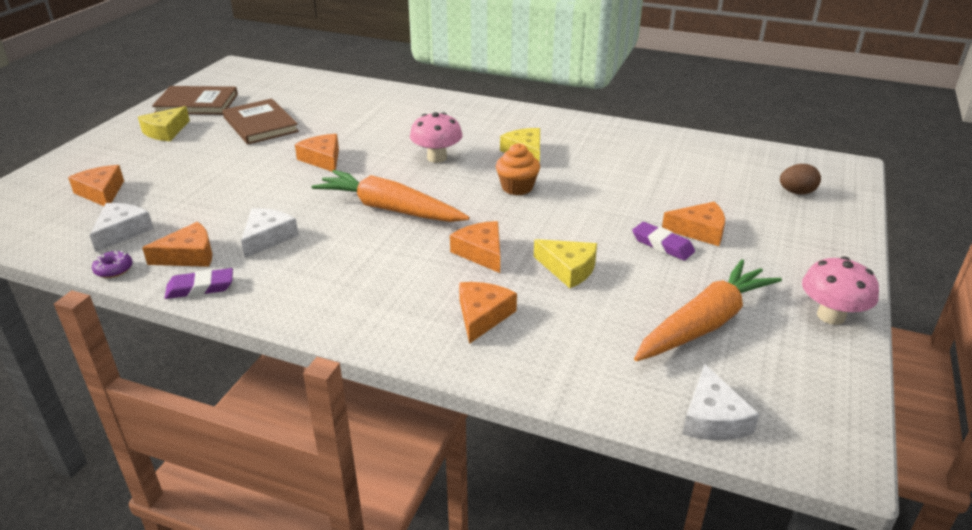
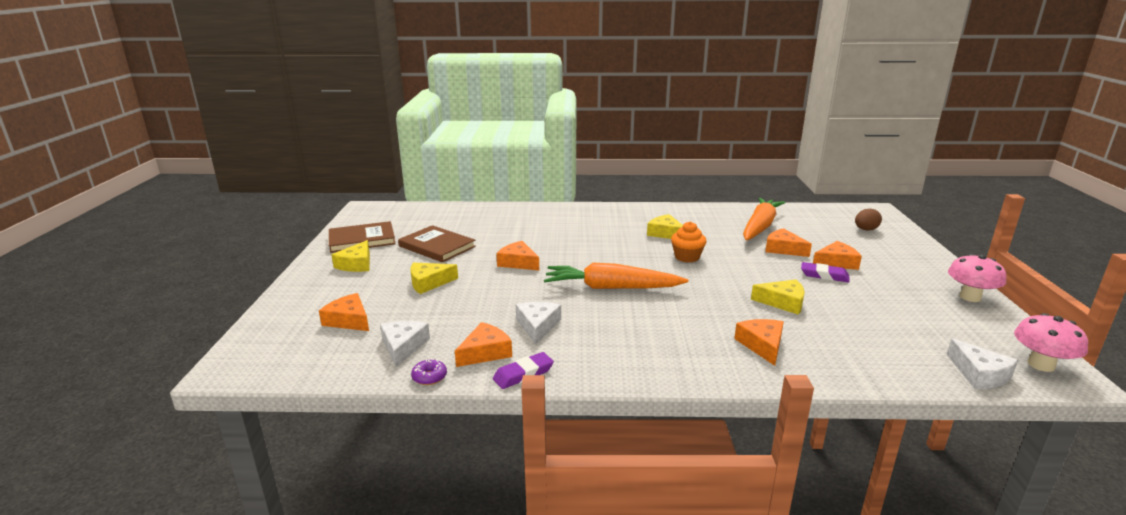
camera: 20 degrees left, 10 degrees down
(212, 166) = (429, 283): none -> yellow cheese
(437, 158) = (606, 247): pink mushroom -> pink mushroom (1041, 365)
(481, 252) = (712, 304): orange cheese -> orange cheese (783, 249)
(704, 323) = (906, 318): orange carrot -> orange carrot (760, 227)

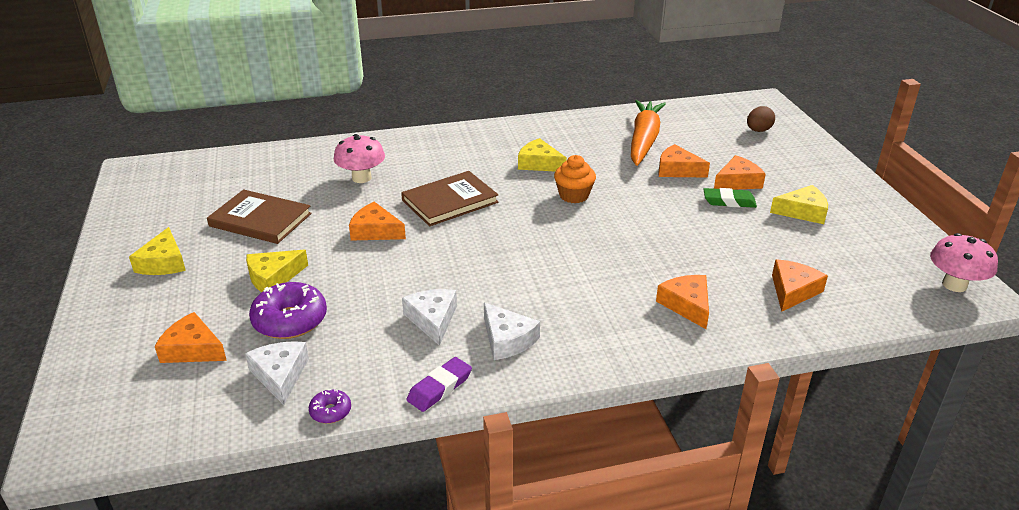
camera: 15 degrees left, 10 degrees up
(362, 239) = (152, 222): brown book -> brown book (450, 201)
(428, 311) = (290, 320): none -> purple donut
(485, 352) = (384, 366): orange cheese -> orange cheese (793, 291)
(611, 288) = (500, 252): orange carrot -> none
(783, 302) = (695, 245): yellow cheese -> yellow cheese (803, 212)
(824, 275) = (729, 201): purple eraser -> green eraser
(970, 297) = (878, 210): pink mushroom -> pink mushroom (361, 178)
(979, 374) = (901, 305): white cheese -> white cheese (507, 340)

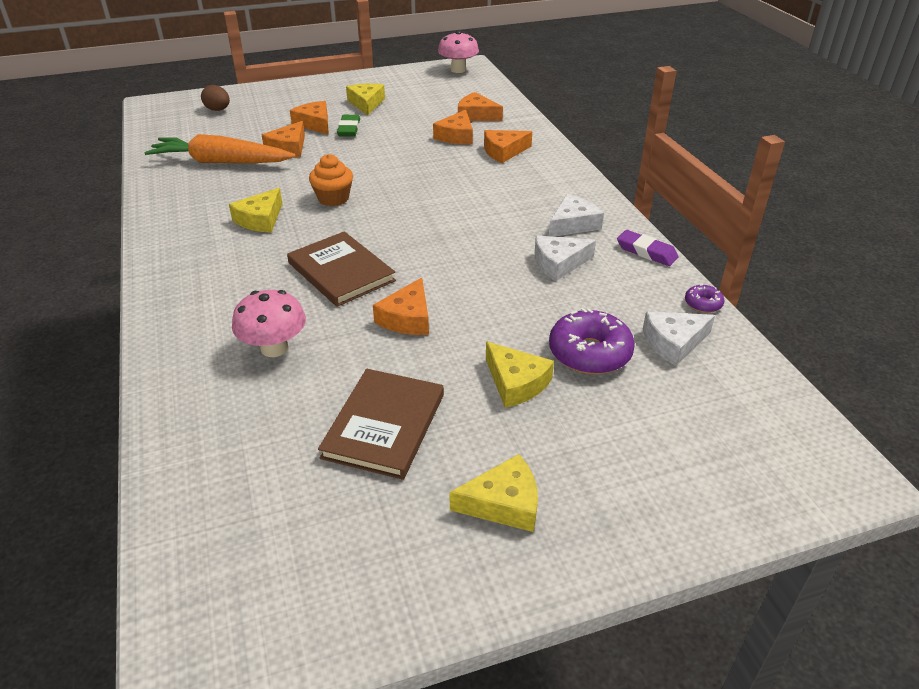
camera: 95 degrees left, 5 degrees up
(192, 349) = (664, 418): orange cheese -> orange cheese (456, 136)

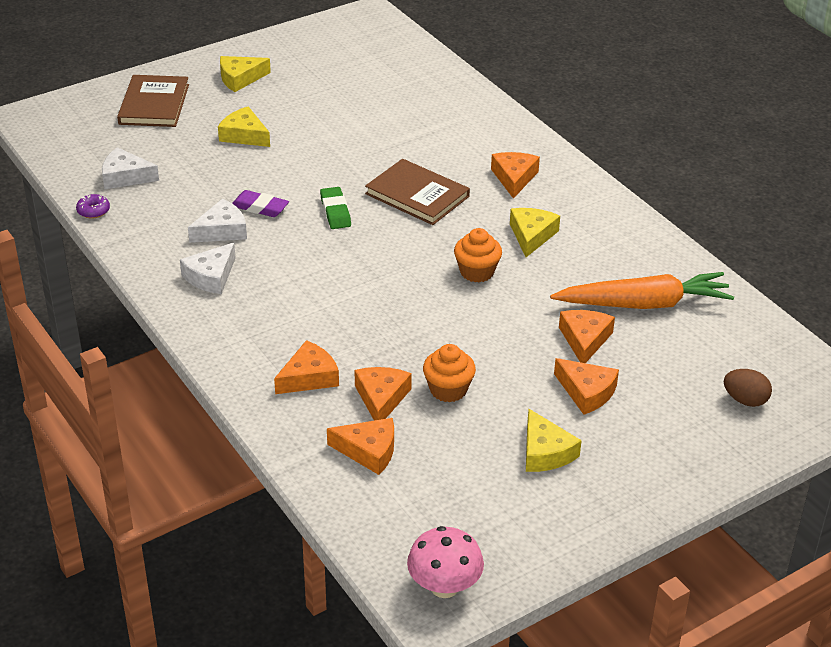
camera: 165 degrees right, 0 degrees up
(274, 348) = (429, 133): pink mushroom -> none
(349, 129) = (533, 389): green eraser -> green eraser (335, 211)
(384, 426) = (325, 102): brown book -> brown book (154, 104)
(407, 135) = (448, 389): none -> orange cupcake
(407, 318) = (341, 166): orange cheese -> orange cheese (514, 178)
(589, 353) = (191, 161): purple donut -> none
(646, 252) = (137, 255): purple eraser -> purple eraser (260, 207)
(673, 343) = (125, 177): white cheese -> white cheese turned 135 degrees counterclockwise

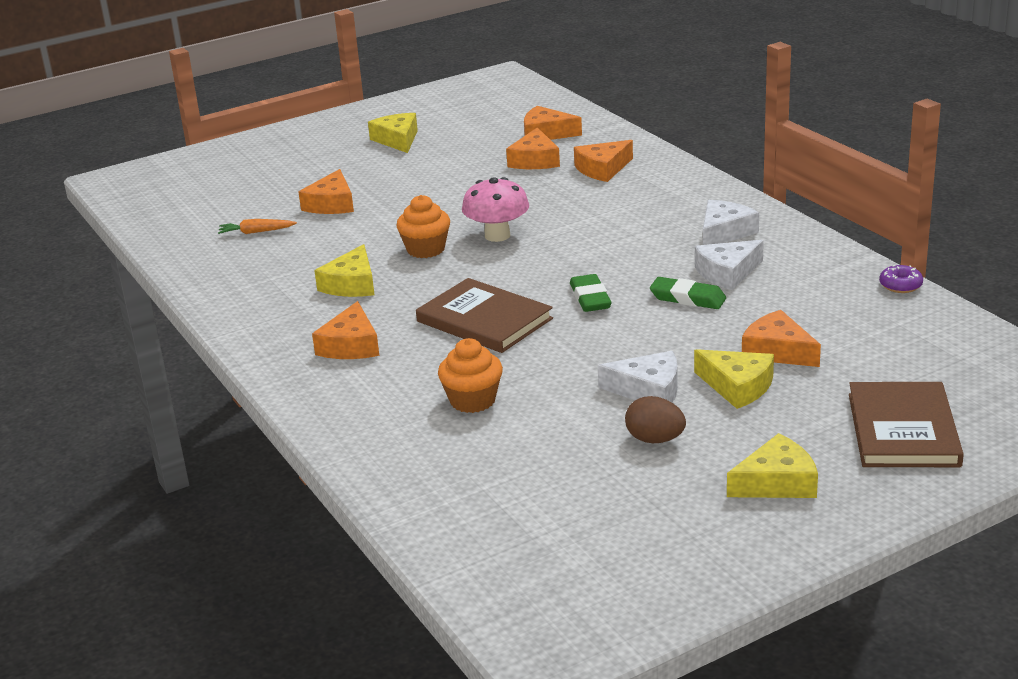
camera: 175 degrees left, 10 degrees down
(125, 177) = (884, 325): white cheese -> white cheese (648, 390)
(260, 207) = (687, 298): purple eraser -> green eraser
(444, 586) = (491, 83): pink mushroom -> pink mushroom (497, 235)
(448, 389) = (473, 168): orange cupcake -> orange cupcake (472, 400)
(587, 392) = (346, 172): orange cheese -> orange cheese (777, 351)
(644, 304) = (256, 232): orange carrot -> orange carrot, size x0.41
(745, 400) = (206, 174): brown egg -> brown egg (655, 439)

